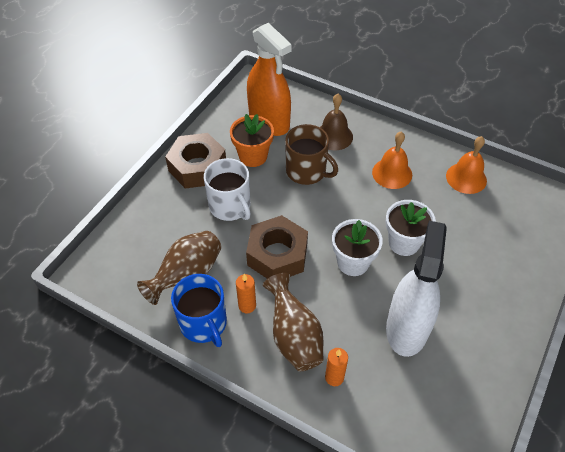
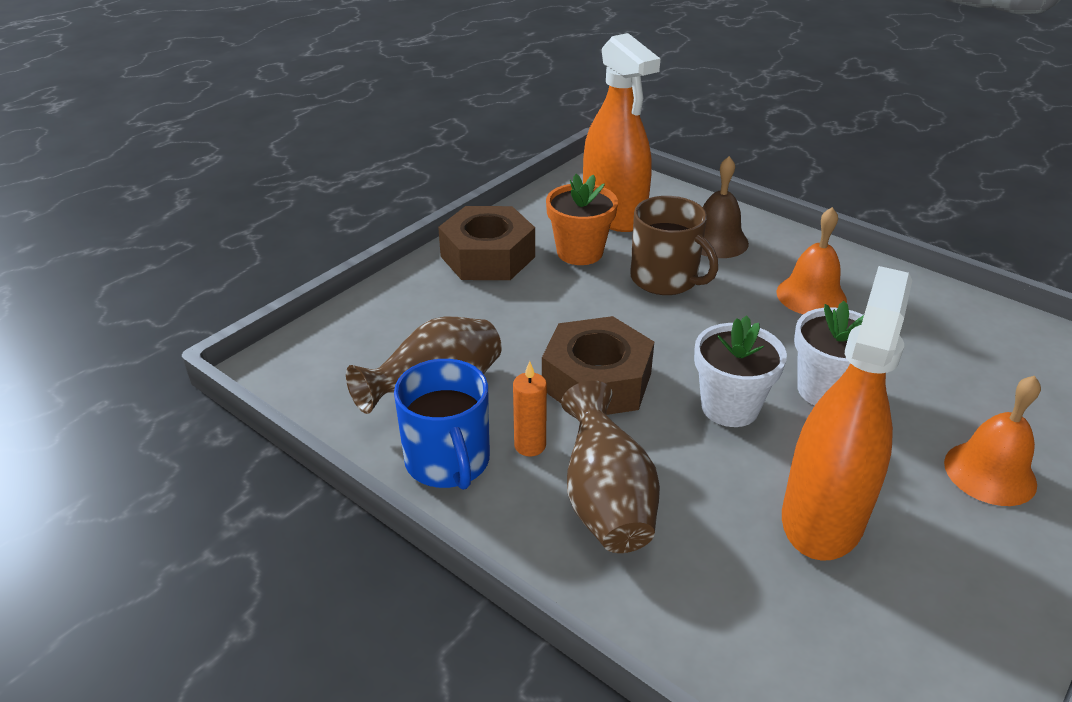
camera: 10 degrees right, 15 degrees down
(230, 206) = (530, 309): white mug -> none
(334, 377) = (673, 577): orange candle -> none
(407, 328) = (822, 517): white spray bottle -> orange spray bottle
(466, 178) = (944, 315): orange bell -> orange bell (990, 473)

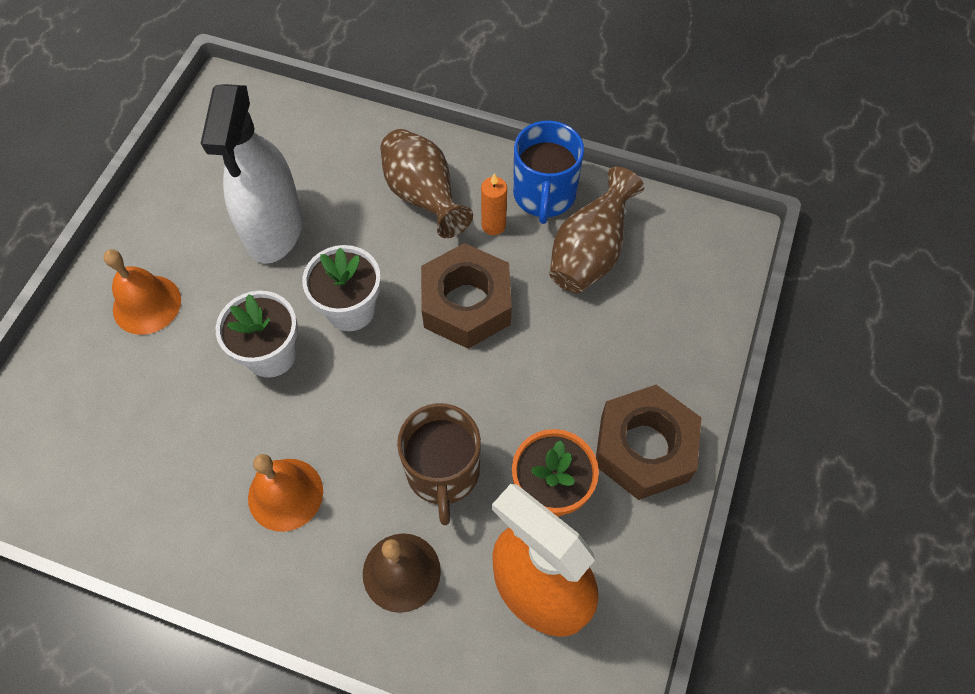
camera: 160 degrees right, 25 degrees up
(448, 461) = (544, 195): blue mug -> blue mug turned 135 degrees counterclockwise
(665, 279) = (443, 472): brown mug -> brown mug turned 120 degrees counterclockwise
(822, 517) = (274, 228): orange spray bottle -> white spray bottle

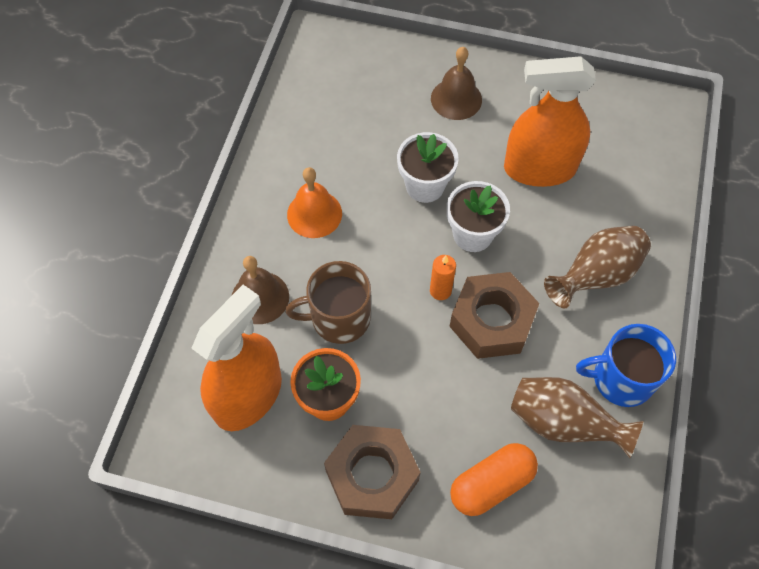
camera: 85 degrees right, 0 degrees up
(147, 304) = (456, 99): orange bell -> brown bell
(274, 228) = (539, 168): white spray bottle -> orange spray bottle
(493, 225) = (577, 336): orange candle -> orange candle (440, 291)
(654, 328) = (491, 484): none -> orange capsule

